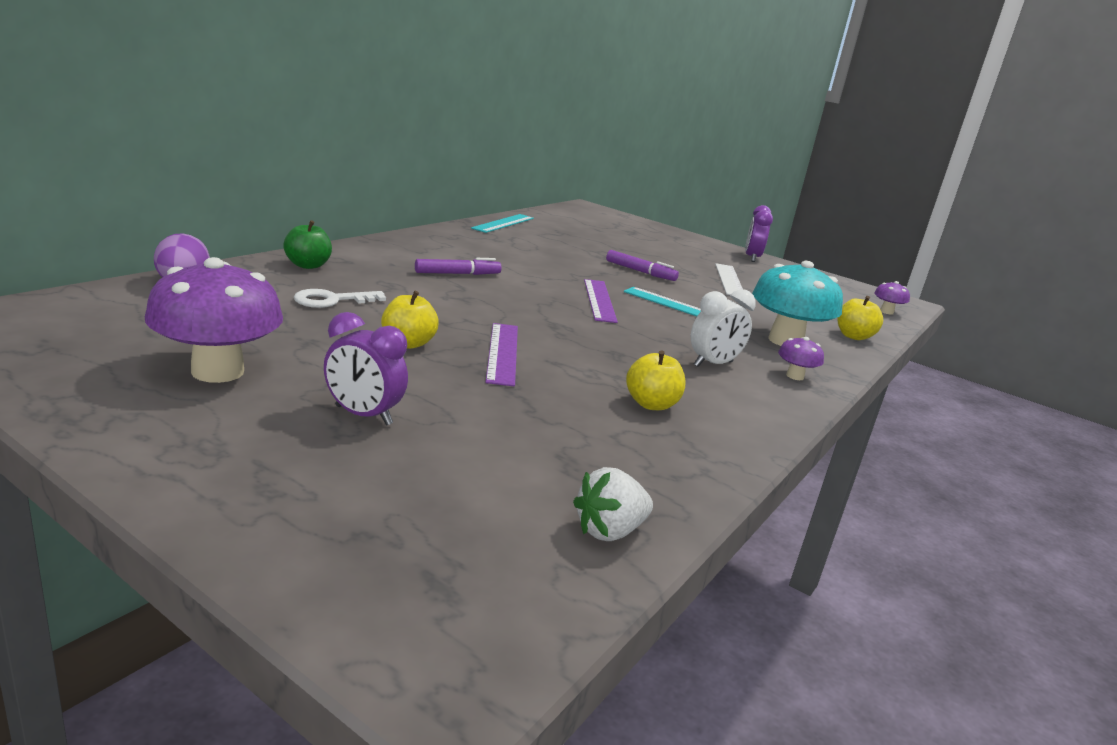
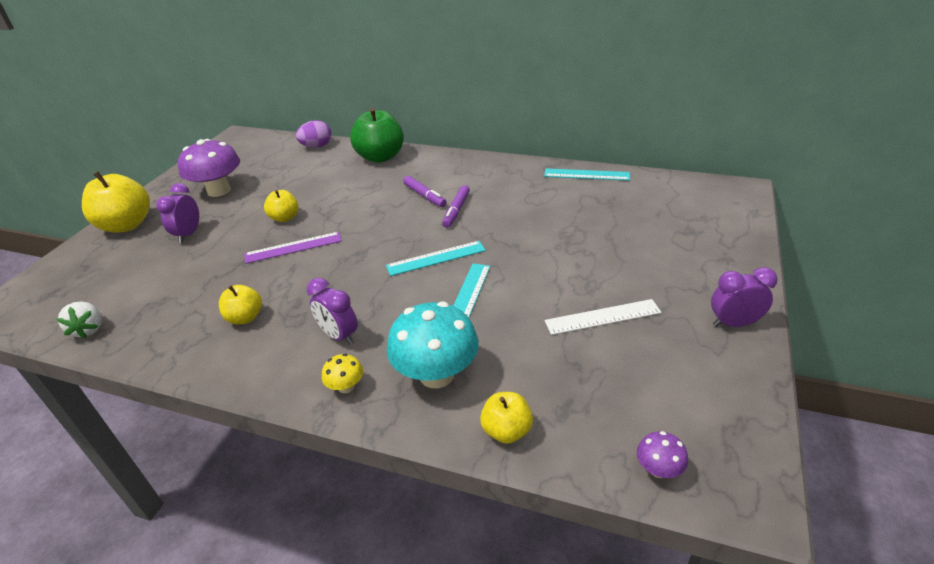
camera: 80 degrees right, 15 degrees up
(221, 474) = (127, 225): none -> yellow apple
(308, 265) = (380, 157): green apple -> green apple, size x1.82
(332, 300) = (330, 180): white key -> none
(599, 300) = (436, 258): purple ruler -> turquoise ruler
(609, 531) = (89, 329): white strawberry -> white strawberry turned 150 degrees counterclockwise
(640, 272) = (546, 261): purple marker -> purple marker (456, 210)
(713, 364) = (339, 336): white clock -> purple clock
(795, 376) = (346, 387): purple mushroom -> yellow mushroom

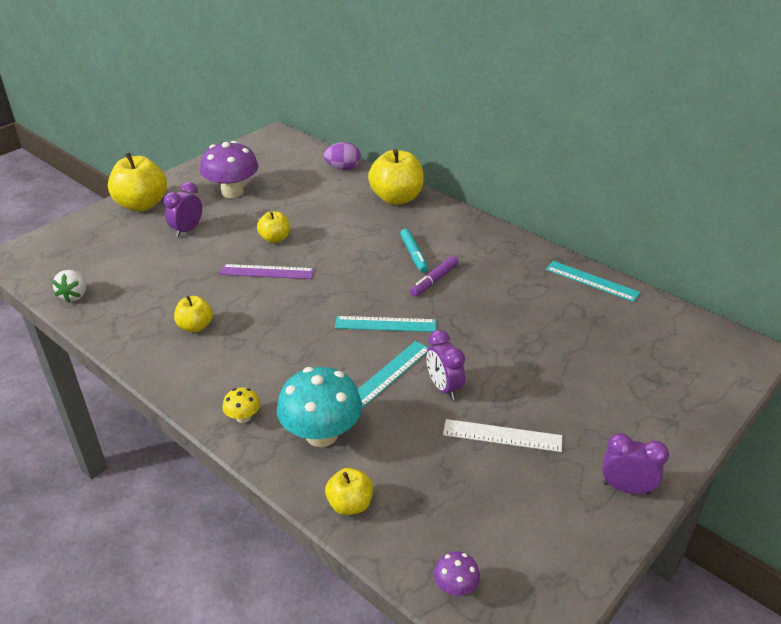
camera: 20 degrees right, 0 degrees up
(339, 336) = (261, 370): purple clock -> purple clock (444, 387)
(380, 157) = (396, 198): green apple -> yellow apple
(425, 196) = (414, 255): purple marker -> turquoise marker

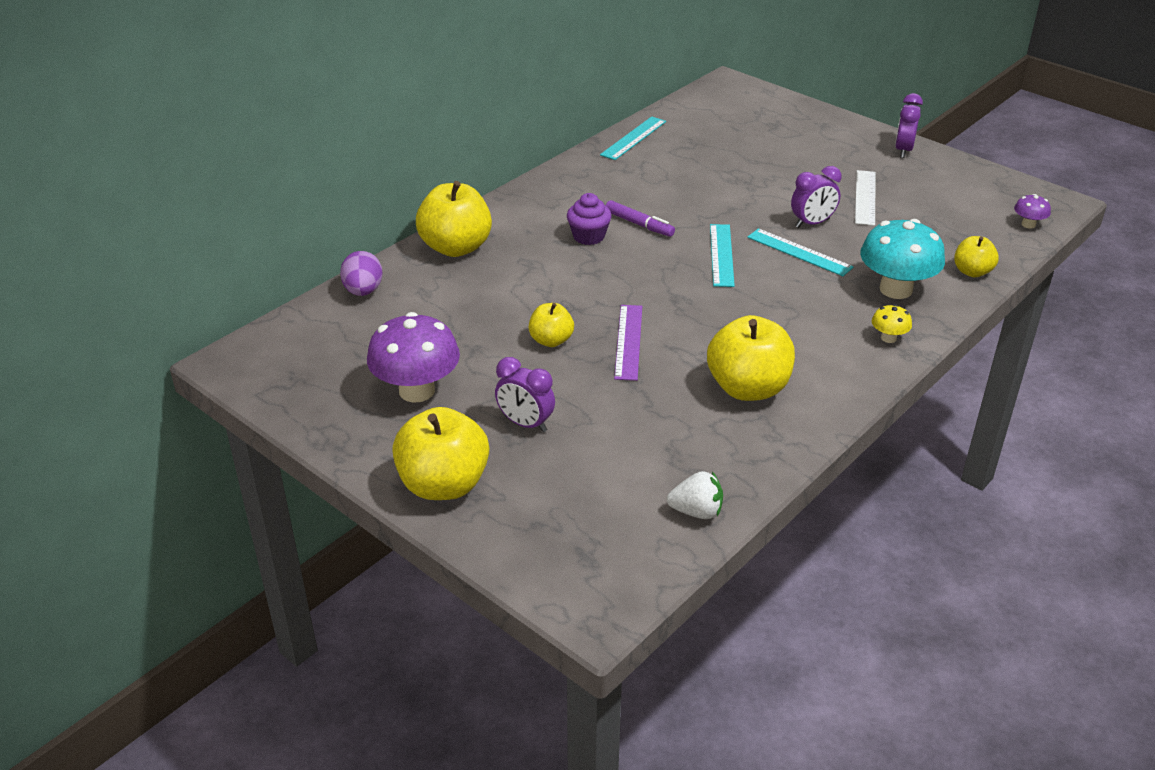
camera: 90 degrees left, 0 degrees up
(195, 326) = (748, 388): yellow apple -> yellow apple, size x1.82
(414, 255) = (588, 236): turquoise marker -> purple cupcake

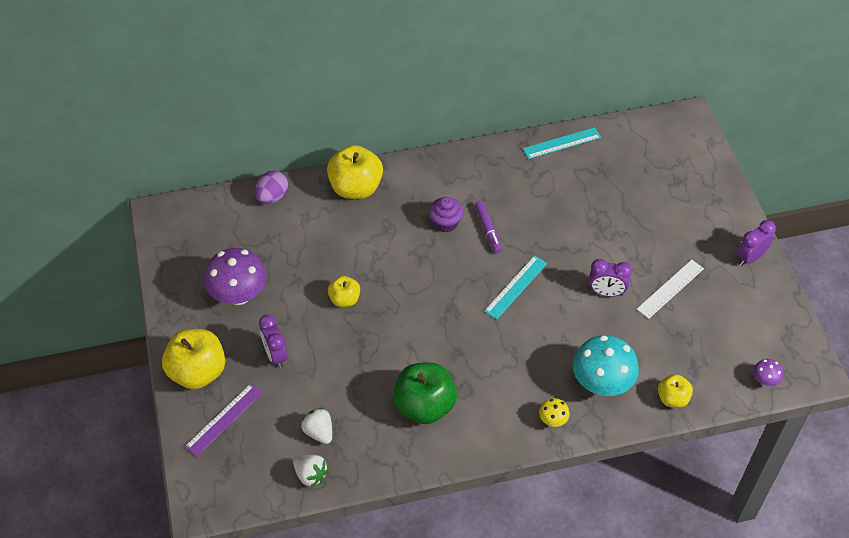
camera: 35 degrees right, 15 degrees up
(628, 341) = (388, 327): purple ruler -> purple ruler (224, 419)
(659, 467) = (319, 432): none -> white strawberry
(748, 388) = (424, 406): yellow apple -> green apple
(799, 252) = (570, 313): turquoise ruler -> none

